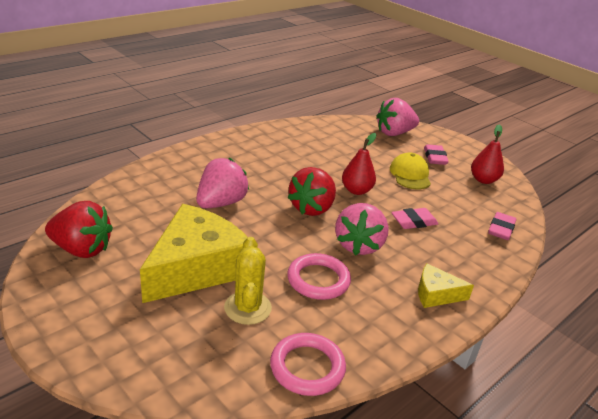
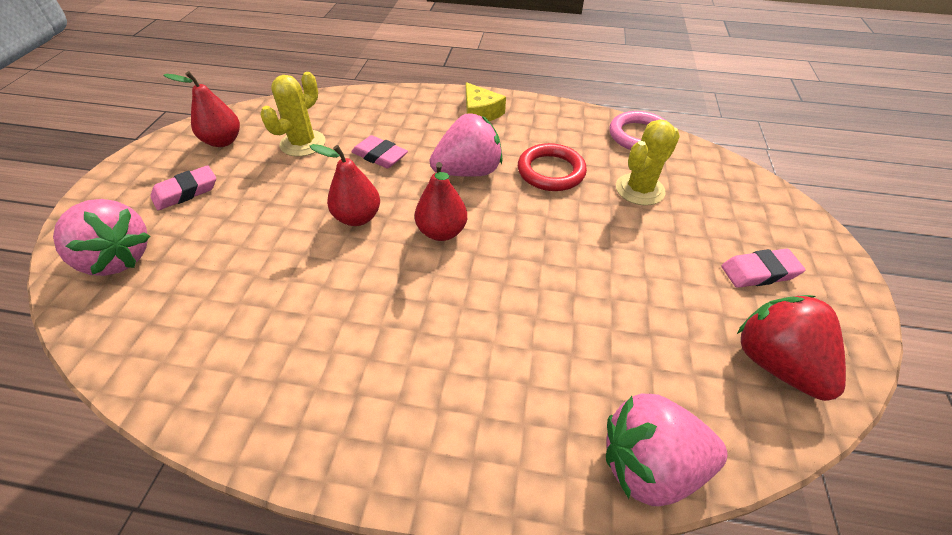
camera: 125 degrees left, 15 degrees up
(196, 267) = (651, 251): yellow cheese -> none
(221, 203) = (533, 314): pink strawberry -> pink strawberry (649, 465)
(312, 208) = (442, 232): red strawberry -> red pear
(318, 280) = (551, 171): pink ring -> red ring
(410, 175) = (264, 194): yellow cap -> none
(457, 202) = (303, 143): none -> yellow cactus
(501, 229) = (331, 108): pink eraser -> pink eraser (759, 272)

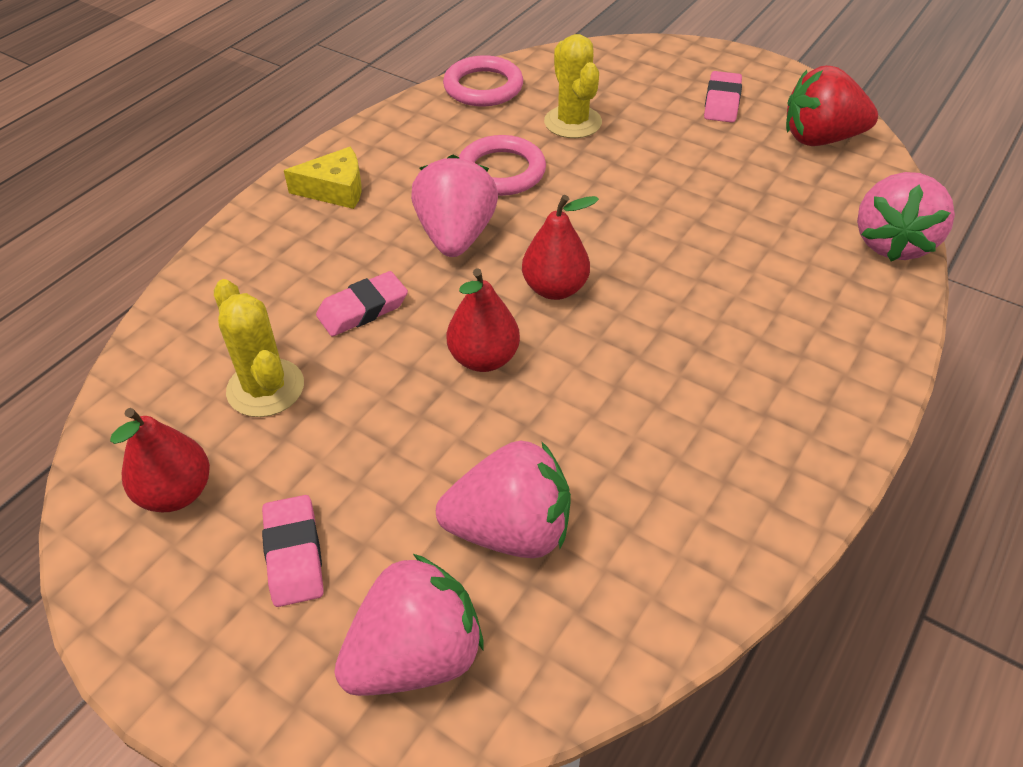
camera: 65 degrees left, 0 degrees up
(212, 272) = (510, 530): none -> pink strawberry
(551, 171) = (501, 171): red ring -> pink ring

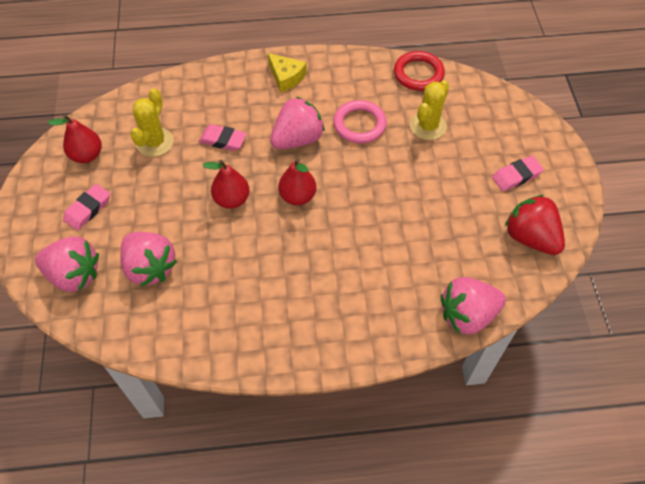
camera: 50 degrees right, 10 degrees up
(483, 87) = (418, 74): pink ring -> red ring

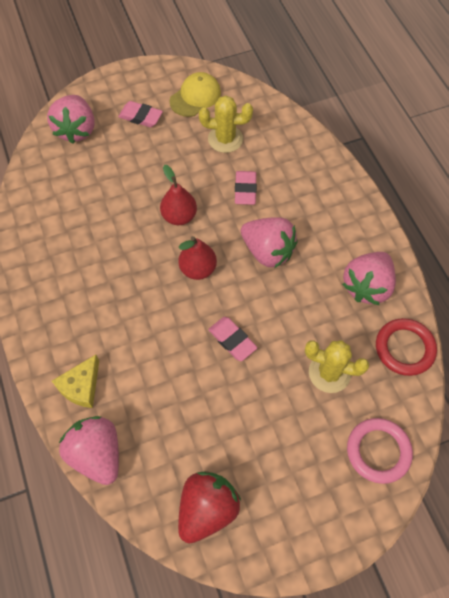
camera: 75 degrees right, 5 degrees up
(87, 155) = (195, 97): red pear -> yellow cap
(150, 267) = (94, 178): pink strawberry -> pink strawberry (367, 286)
(286, 77) = (346, 220): yellow cheese -> yellow cheese (81, 386)
(359, 124) = (307, 303): pink ring -> pink ring (378, 451)
(516, 176) = (289, 483): pink eraser -> pink eraser (232, 340)

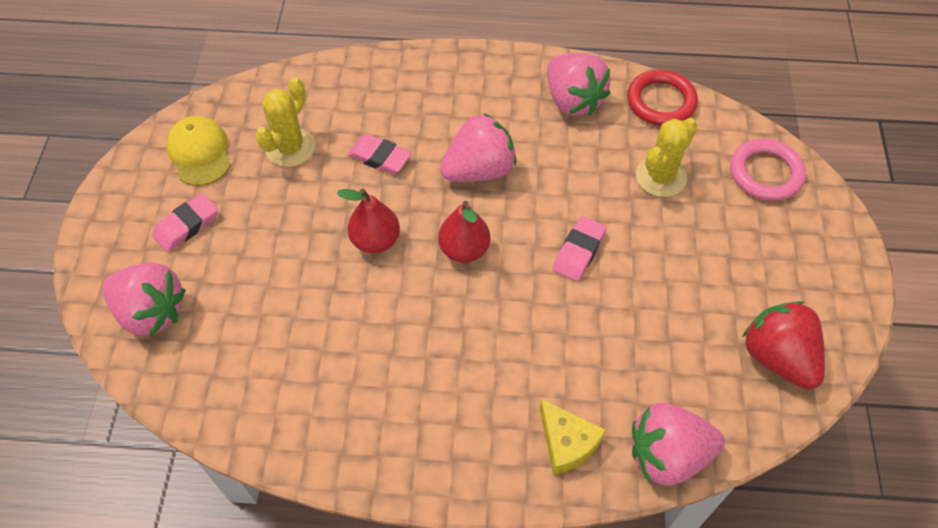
camera: 65 degrees left, 5 degrees down
(232, 340) = (579, 251): pink eraser -> pink eraser turned 45 degrees counterclockwise

